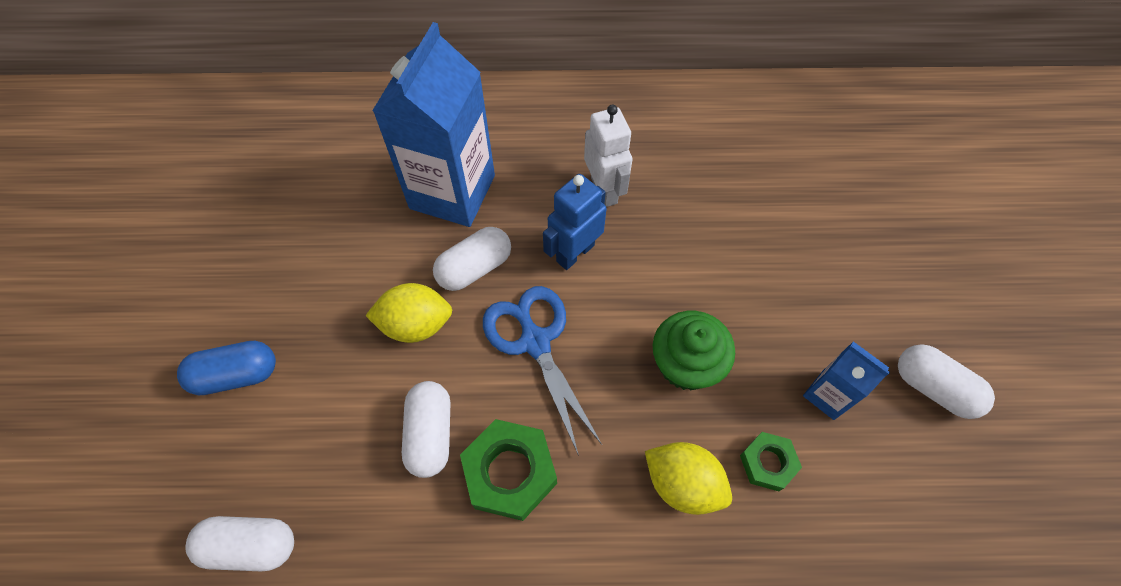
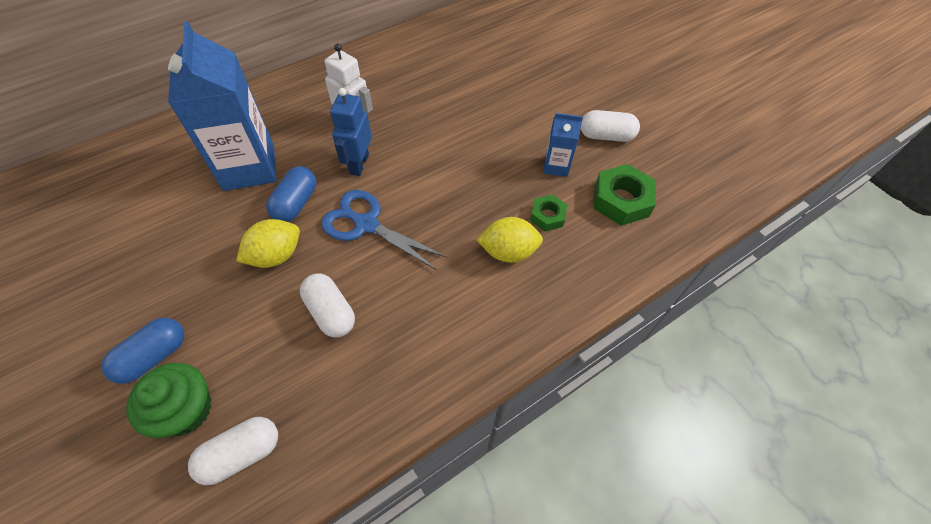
camera: 35 degrees left, 5 degrees down
(474, 268) = (296, 203): white capsule -> blue capsule
(510, 472) = (399, 304): green nut -> green nut (621, 200)
(686, 364) = (468, 190): green cupcake -> green cupcake (186, 410)

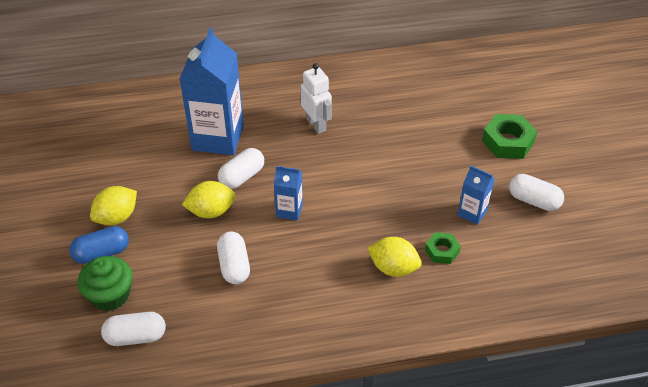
camera: 25 degrees right, 10 degrees down
(157, 302) = (117, 217): none -> yellow lemon
(296, 203) = (242, 177): blue capsule -> white capsule
(359, 164) = (304, 160): blue robot -> none
(366, 225) = (289, 210): blue scissors -> blue carton
(621, 200) = (516, 259): green nut -> green nut (508, 142)

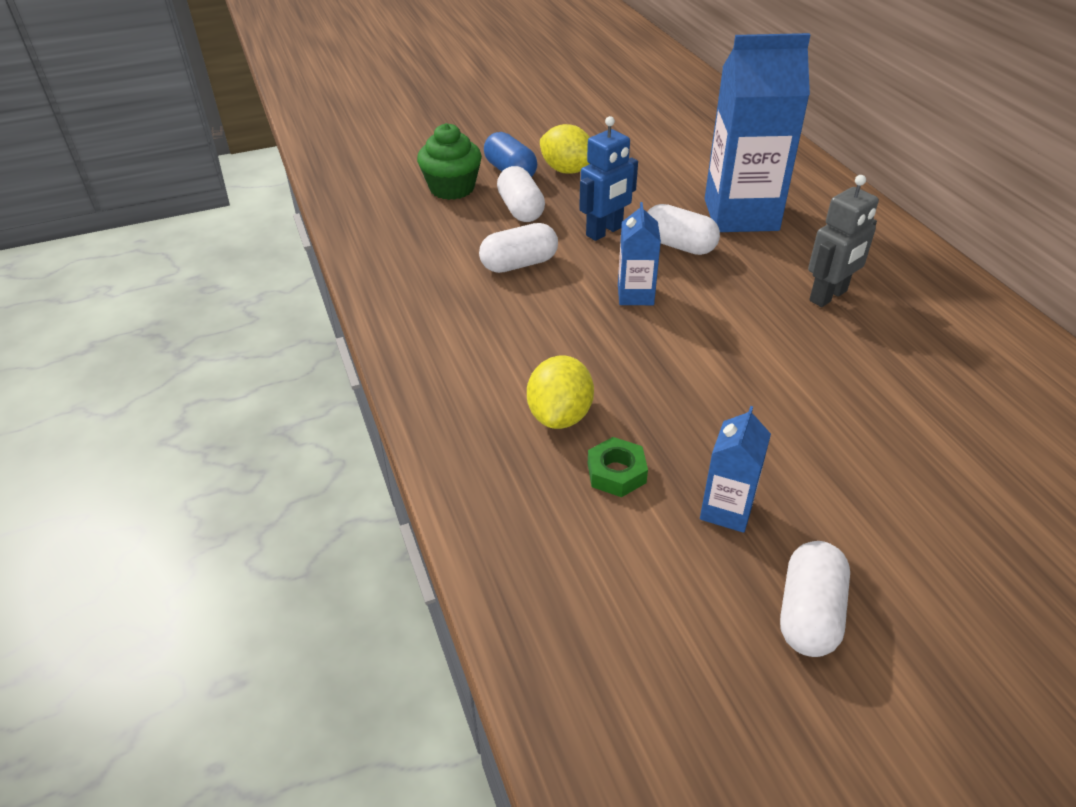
camera: 80 degrees right, 5 degrees down
(136, 336) = (397, 214): white capsule -> white capsule (521, 209)
(211, 211) = (604, 231): yellow lemon -> blue robot
(316, 124) = (828, 296): white robot -> grey robot
(508, 142) = (962, 558): green nut -> none

